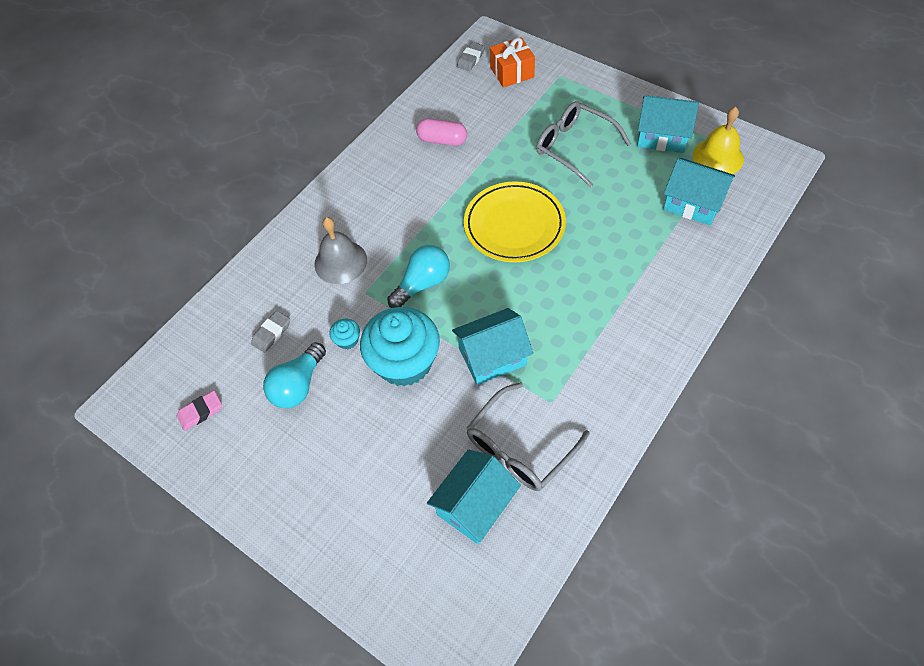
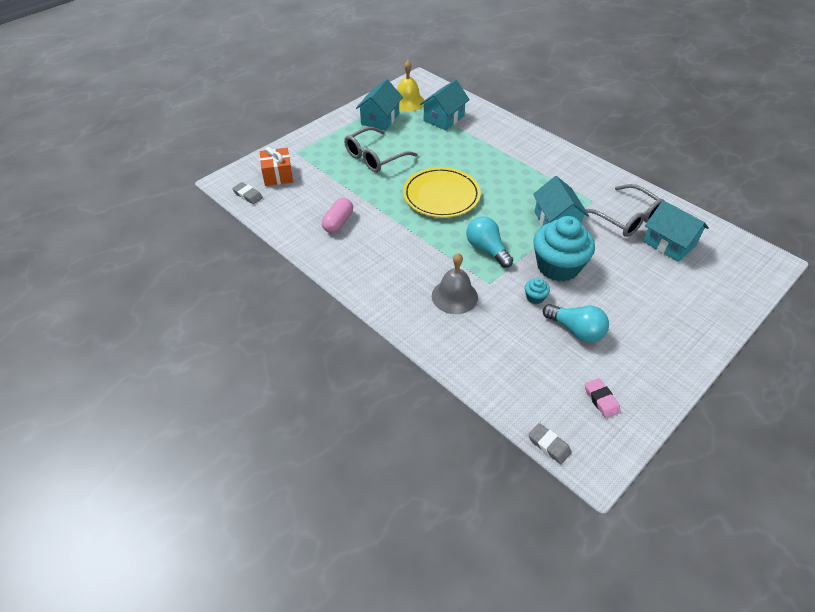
camera: 85 degrees left, 10 degrees down
(272, 333) = (523, 346): grey eraser -> grey eraser (549, 445)

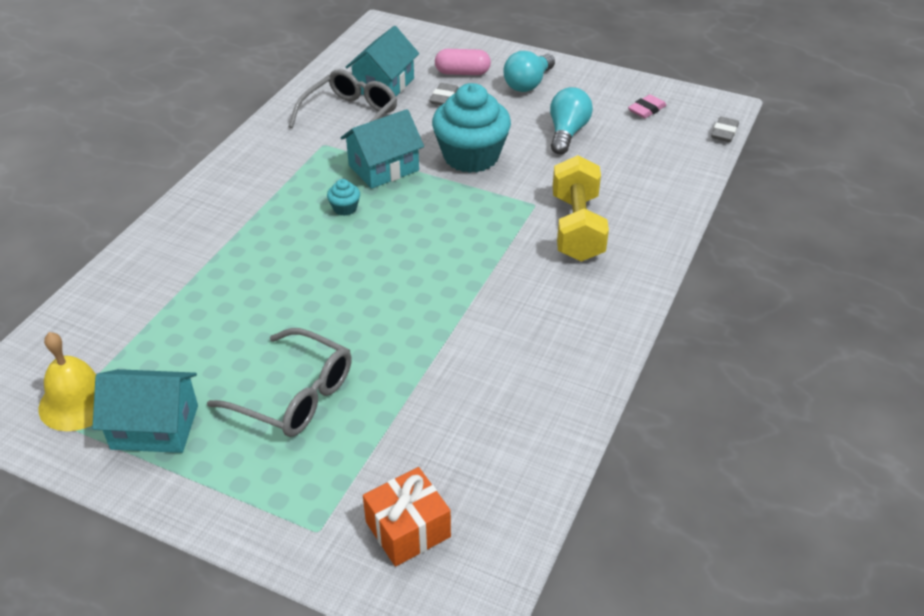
camera: 110 degrees left, 5 degrees down
(248, 195) = (491, 554): grey eraser -> grey eraser (444, 98)
(338, 222) = (499, 387): pink capsule -> pink capsule (462, 73)
(441, 196) = (375, 284): yellow plate -> none
(443, 118) = (135, 332): turquoise house -> none
(454, 296) = (577, 228): grey bell -> yellow dumbbell
(487, 249) = (473, 217): turquoise light bulb -> turquoise light bulb (528, 84)
(535, 297) = (535, 166): turquoise cupcake -> turquoise cupcake (345, 208)

